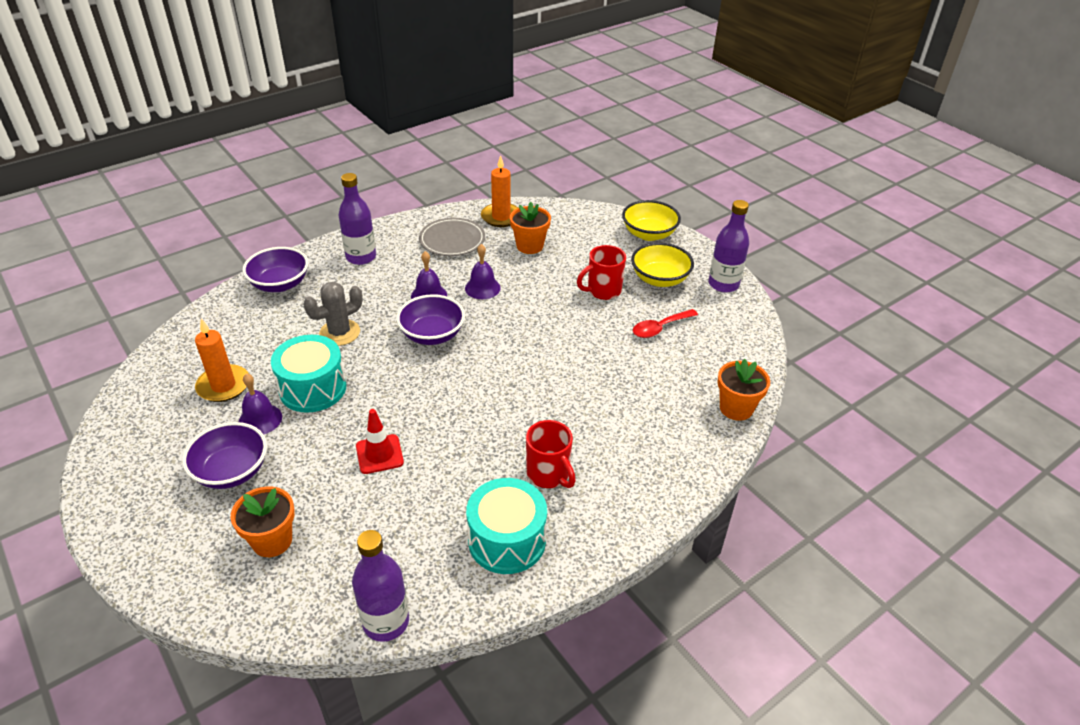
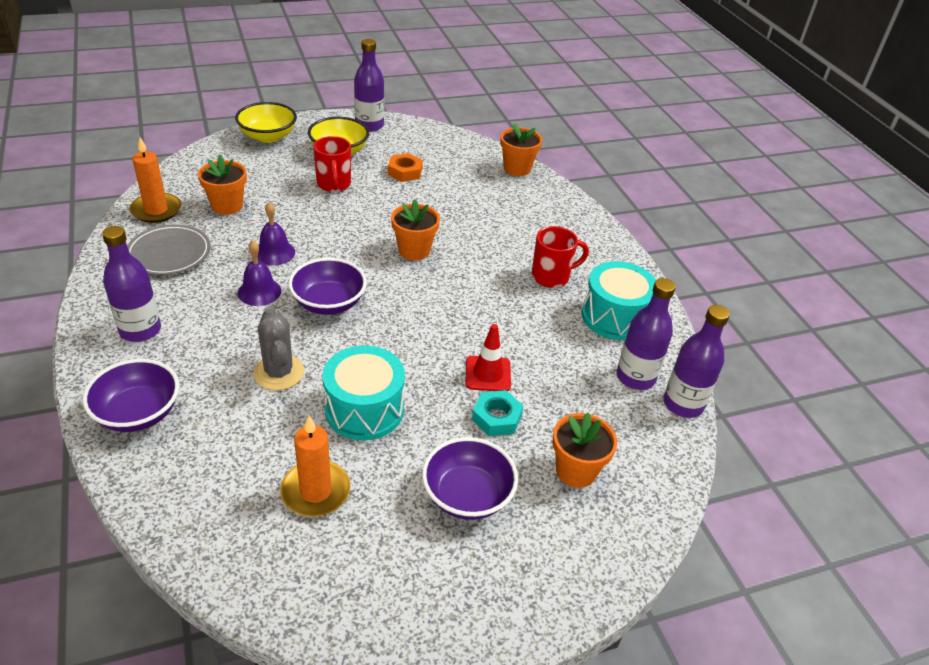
camera: 75 degrees left, 0 degrees up
(260, 419) = (394, 462): purple bell -> none
(325, 472) = (496, 417): none -> turquoise nut
(414, 572) = (635, 377): none -> purple bottle
(534, 365) = (414, 250): none -> orange flower pot
(660, 328) = (405, 172): red spoon -> orange nut

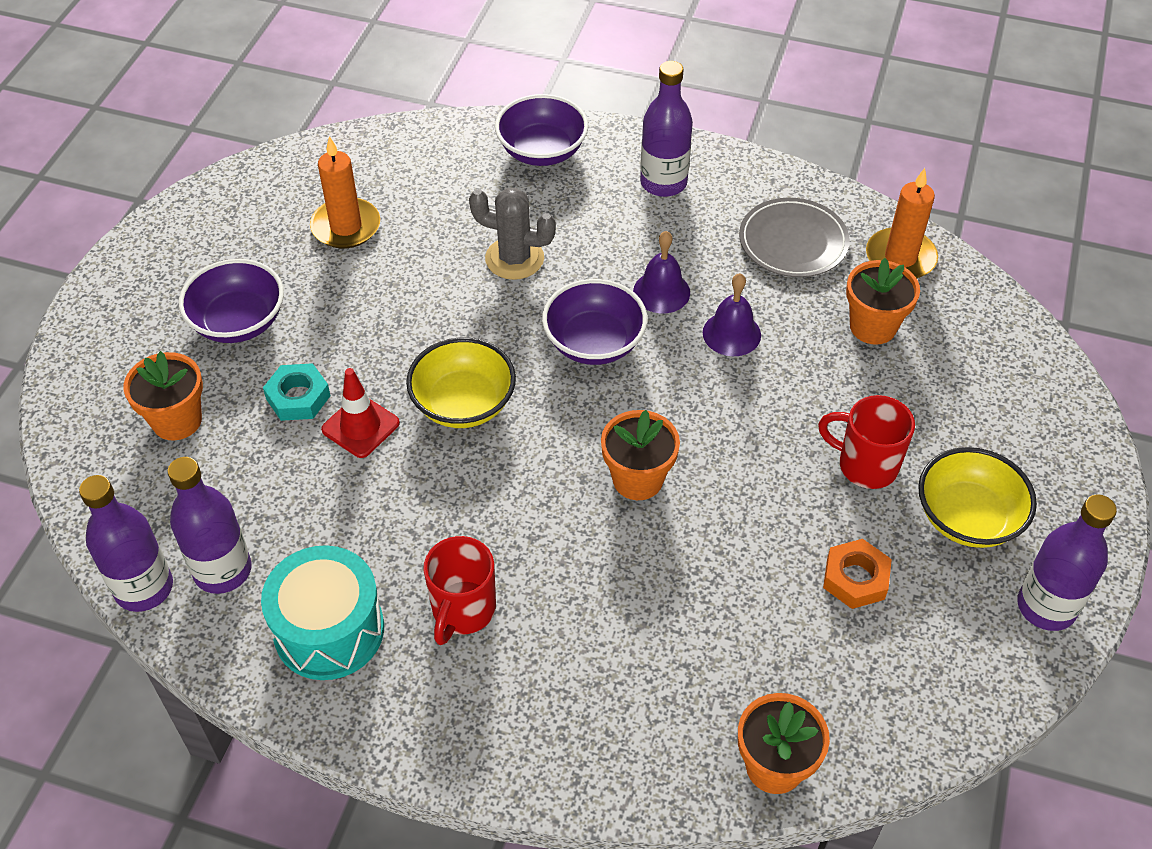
camera: 130 degrees right, 10 degrees up
(268, 136) = (1062, 444): yellow bowl -> yellow bowl (463, 404)
(364, 409) = (407, 300): turquoise drum -> none

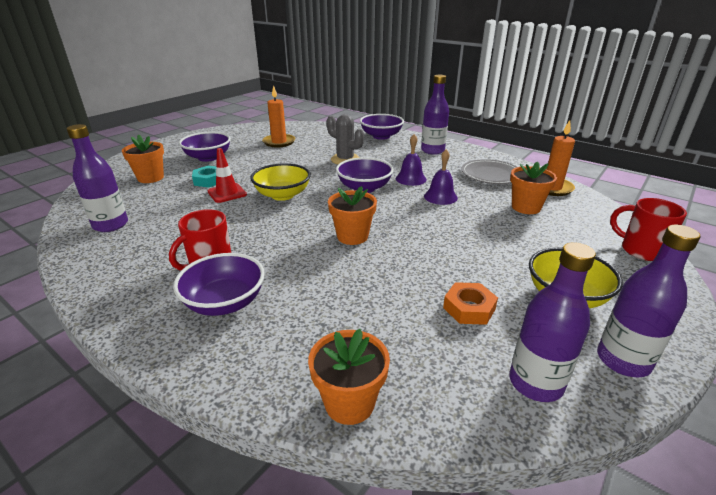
camera: 20 degrees right, 20 degrees down
(144, 588) = (69, 223): purple bottle -> purple bottle (535, 383)
(329, 630) = (133, 257): turquoise drum -> none
(535, 672) = (225, 302): none -> purple bowl
(865, 465) = (499, 258): red mug -> red mug (640, 250)

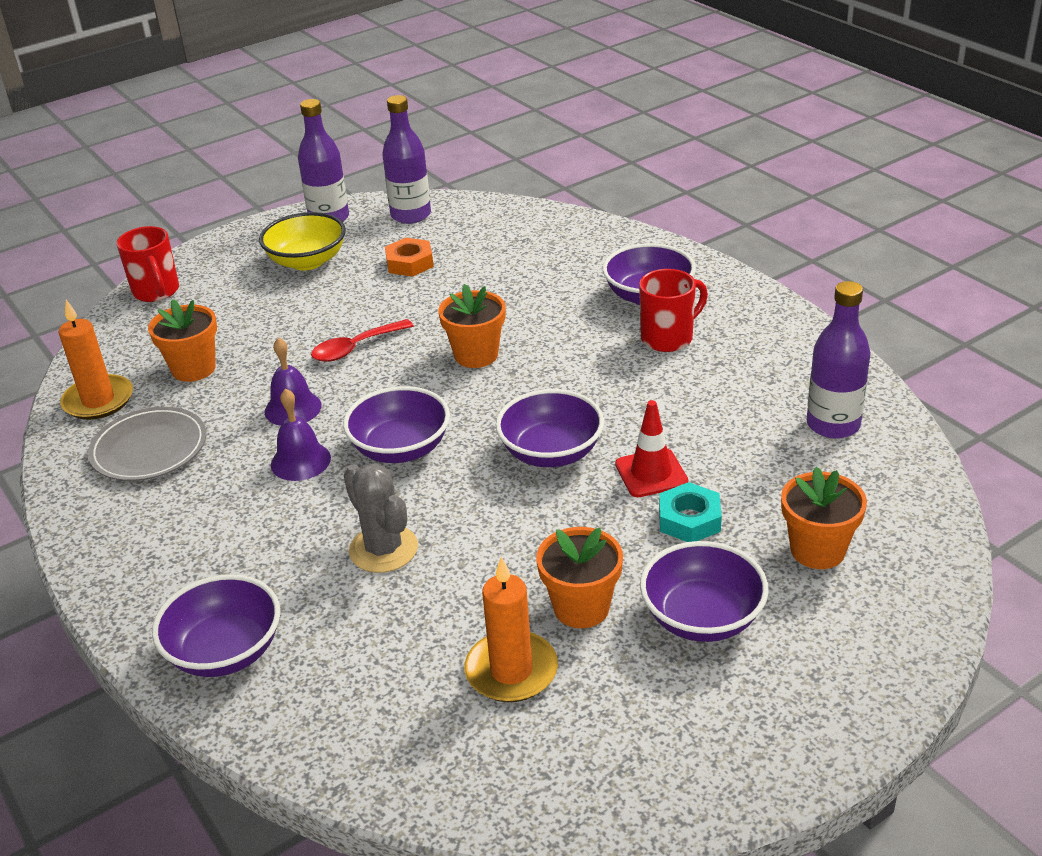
camera: 160 degrees left, 5 degrees up
(282, 195) = (551, 453): yellow bowl -> purple bowl
(349, 403) = (554, 221): orange flower pot -> orange flower pot (581, 607)
(432, 150) = (167, 553): purple bottle -> none
(439, 231) = (355, 348): none -> red spoon

